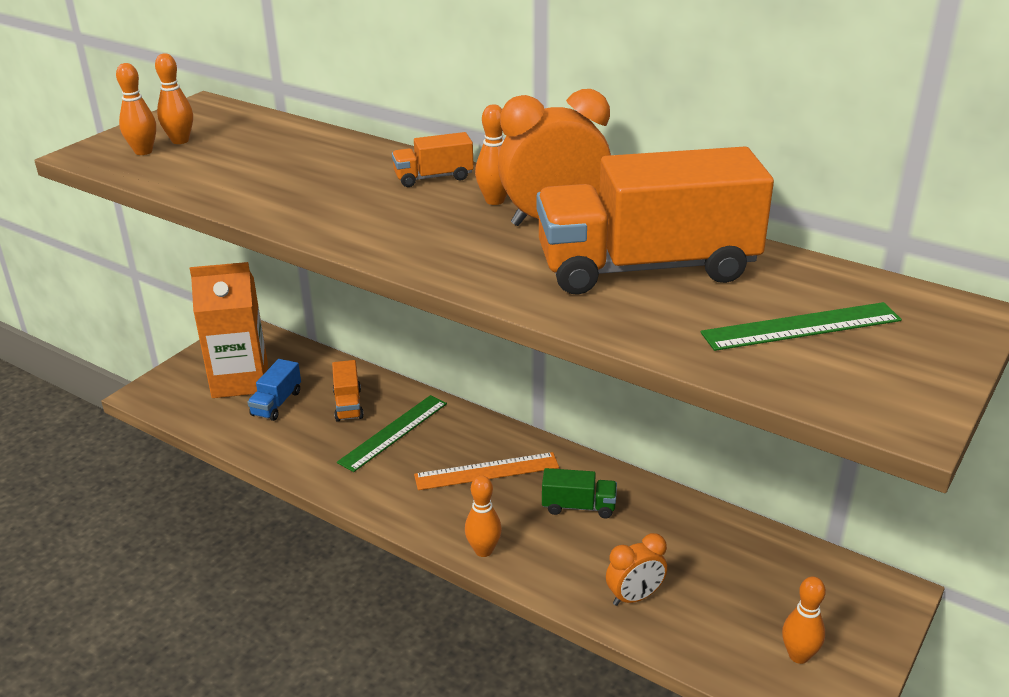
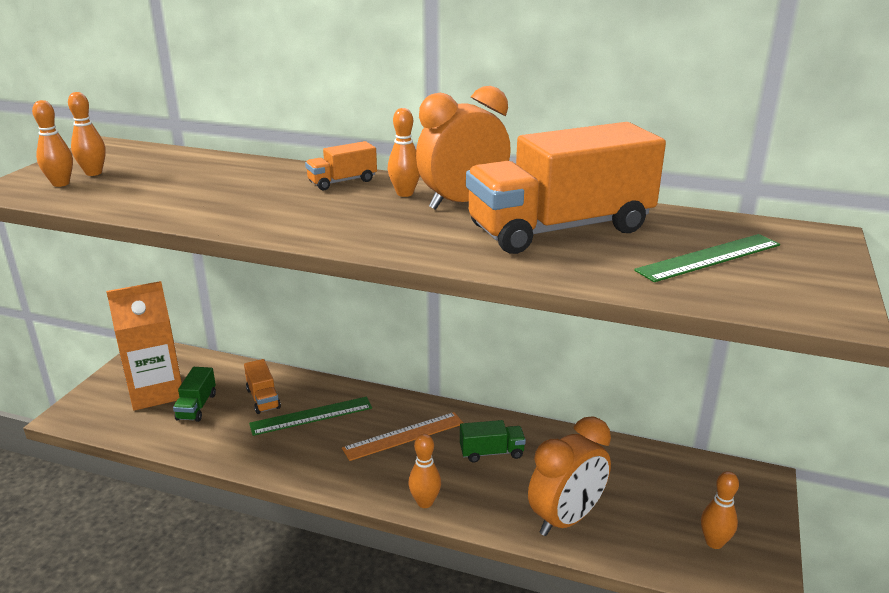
camera: 15 degrees left, 5 degrees down
(276, 403) = (196, 406): blue truck -> green truck
(393, 432) = (311, 416): green ruler -> green ruler turned 45 degrees clockwise
(634, 597) = (566, 519): orange clock -> orange clock, size x1.70

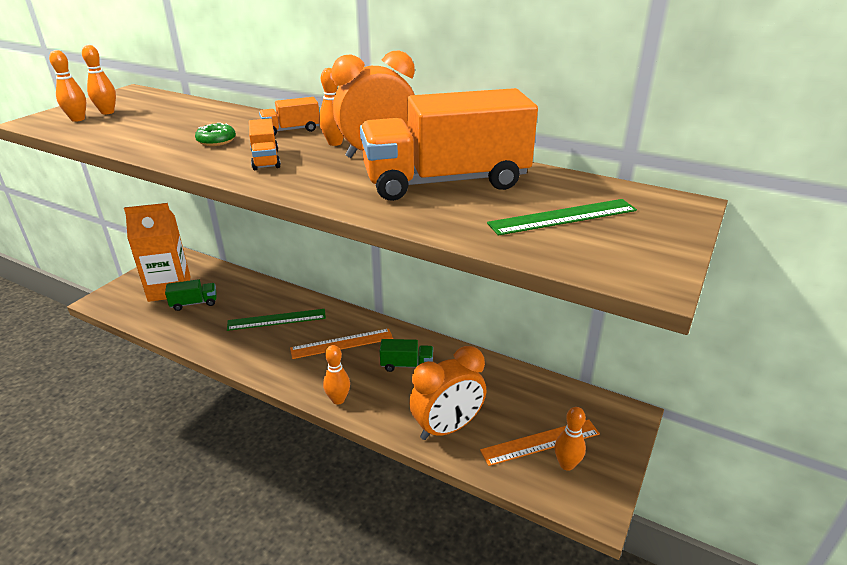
camera: 10 degrees right, 5 degrees up
(196, 406) = (194, 303): green truck -> green truck turned 120 degrees counterclockwise
(260, 200) = (216, 141): none -> green donut
(263, 398) = (245, 302): orange truck -> orange truck (265, 159)
(676, 521) = (540, 442): none -> orange ruler

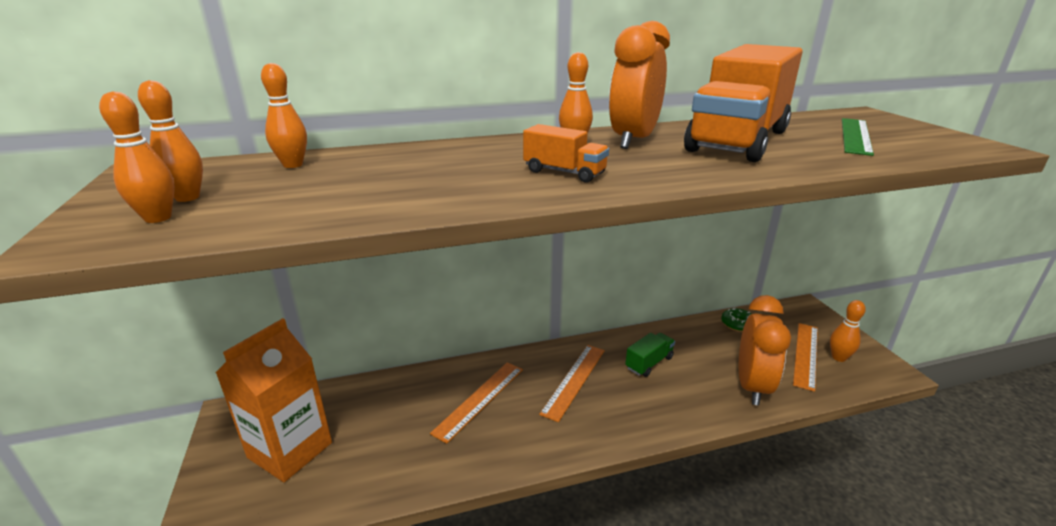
camera: 45 degrees left, 5 degrees down
(194, 303) = (355, 444): green truck -> none
(216, 141) = (457, 176): green donut -> green donut (737, 324)
(277, 319) = (479, 399): green ruler -> orange ruler
(291, 130) = (500, 147): orange truck -> none
(338, 399) = (655, 425): orange bowling pin -> orange bowling pin (293, 165)

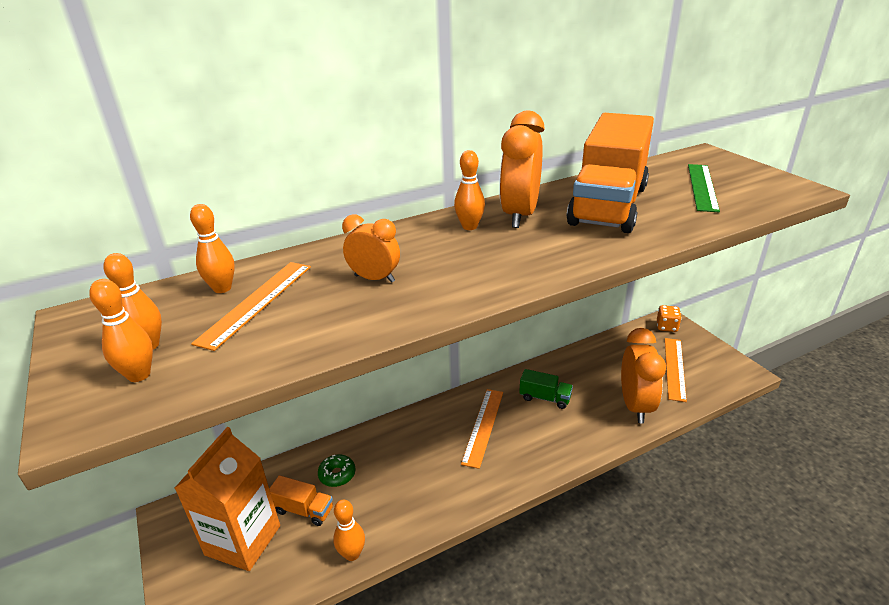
camera: 10 degrees left, 5 degrees up
(450, 172) = (374, 279): none -> orange clock
(479, 399) = (403, 459): orange ruler -> orange ruler (256, 302)
(564, 172) = (475, 266): orange truck -> orange truck (303, 510)
(649, 363) = (545, 398): green truck -> green truck turned 75 degrees clockwise
(737, 324) = (613, 347): green donut -> green donut (337, 474)
(803, 312) = (666, 327): none -> orange dice
(838, 357) = (701, 366): orange bowling pin -> orange bowling pin (352, 554)

